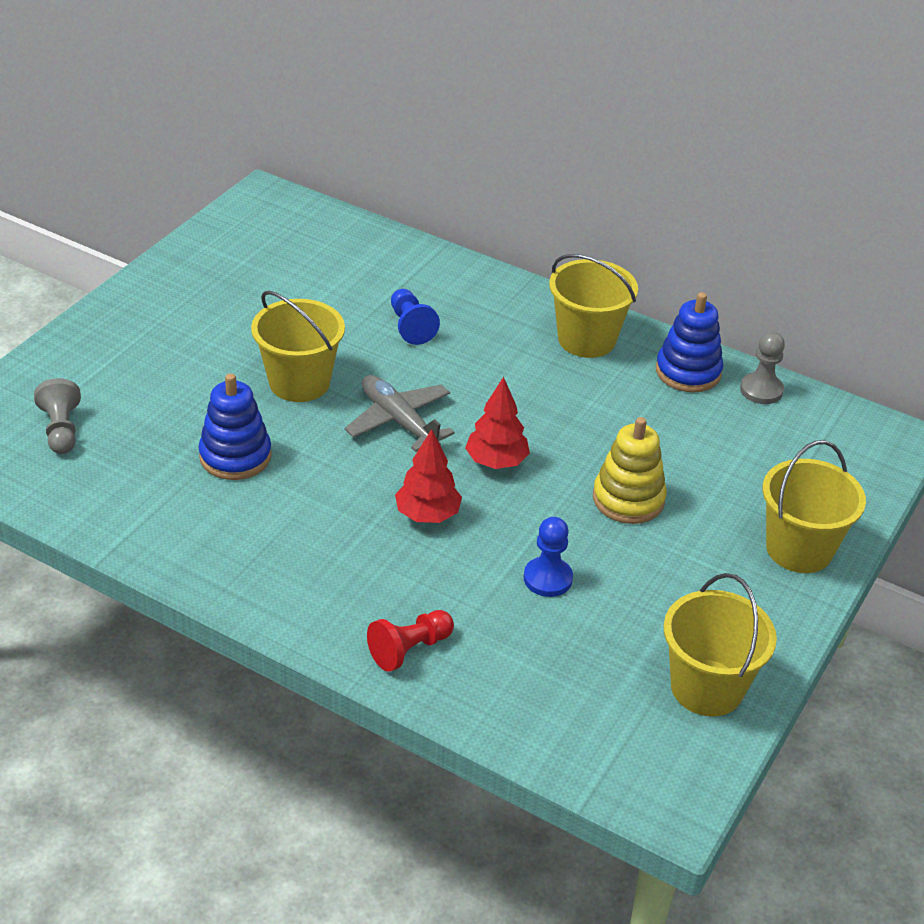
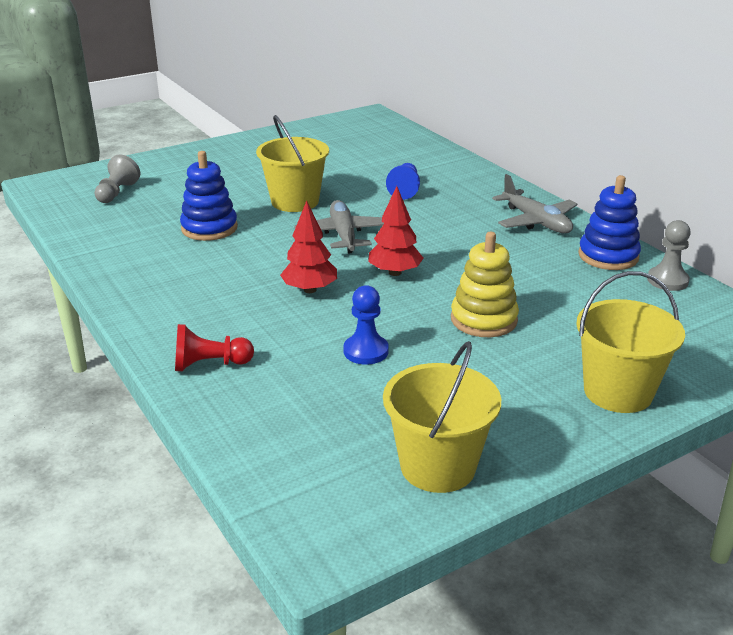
camera: 30 degrees right, 10 degrees down
(586, 339) = (536, 222): yellow bucket -> grey plane

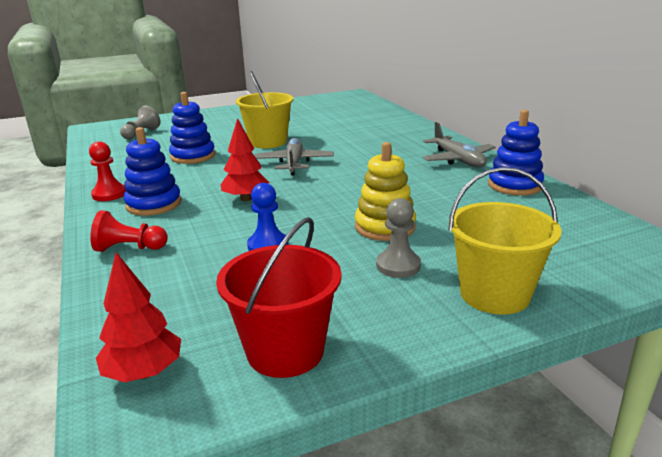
camera: 10 degrees right, 5 degrees down
(136, 291) = (109, 194): none -> red pawn
(202, 303) = (154, 204): none -> blue stacking toy
(395, 273) = (323, 190): red tree -> red tree (144, 372)
(404, 190) = (357, 137): blue pawn -> none
(438, 466) = (285, 351): yellow bucket -> red bucket
(667, 280) = (566, 205): grey pawn -> grey pawn (398, 265)

